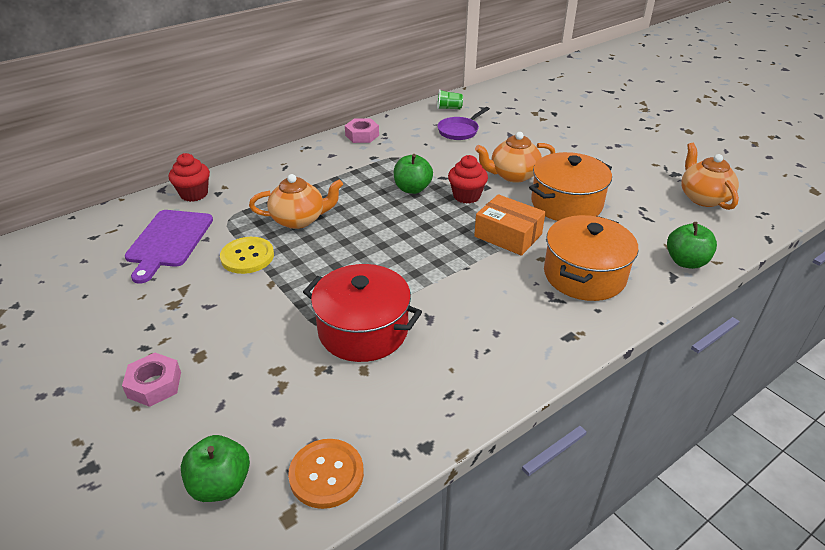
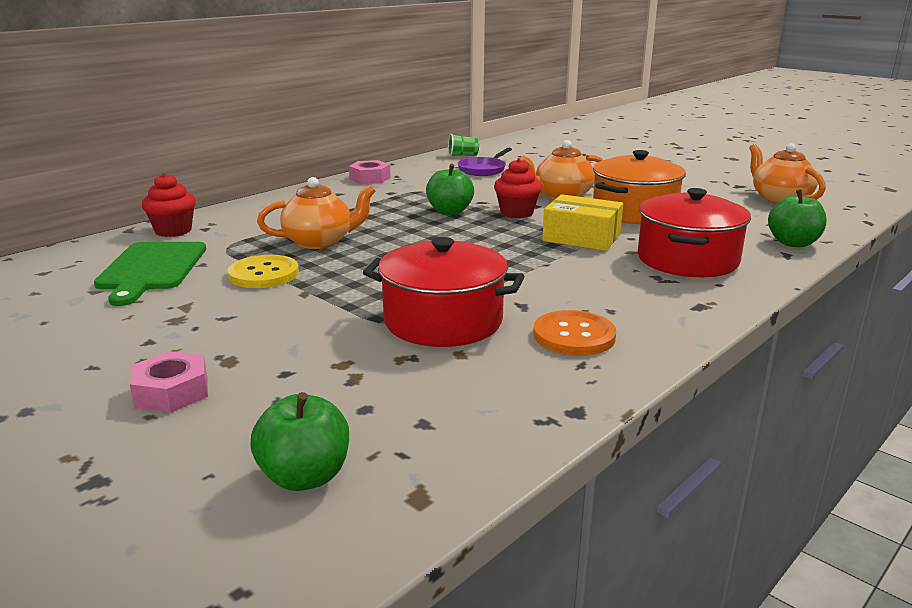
camera: 10 degrees left, 15 degrees down
(169, 241) = (151, 269): purple cutting board -> green cutting board
(326, 474) = (454, 450): orange button -> orange button (574, 336)
(508, 235) = (581, 237): orange box -> yellow box
(584, 275) = (687, 260): orange pot -> red pot

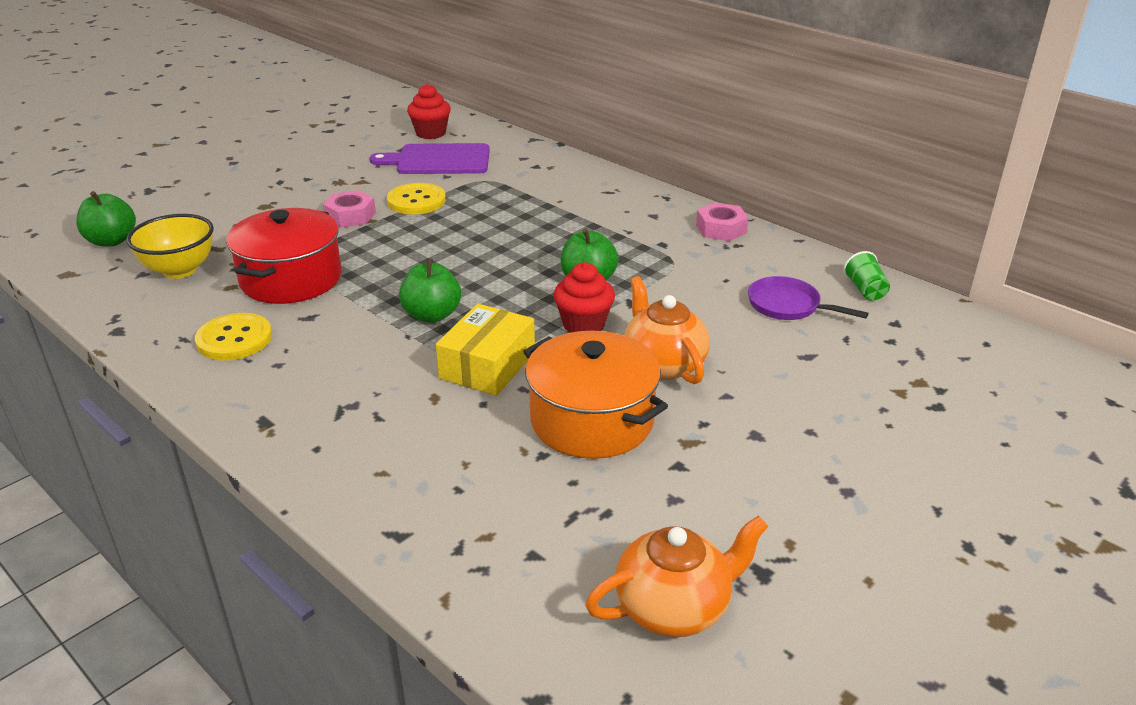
camera: 90 degrees right, 10 degrees up
(151, 269) = (439, 160): green cutting board -> purple cutting board
(172, 392) = (231, 195): pink nut -> pink nut (350, 216)
(173, 231) = (529, 155): red cupcake -> red cupcake (431, 133)
(319, 242) = (492, 217): orange teapot -> none
(416, 394) = (180, 270): none -> yellow bowl
(574, 336) = (234, 339): orange button -> yellow button
(687, 260) = (396, 437): red pot -> none
(793, 243) = (441, 555): green apple -> green apple (432, 315)

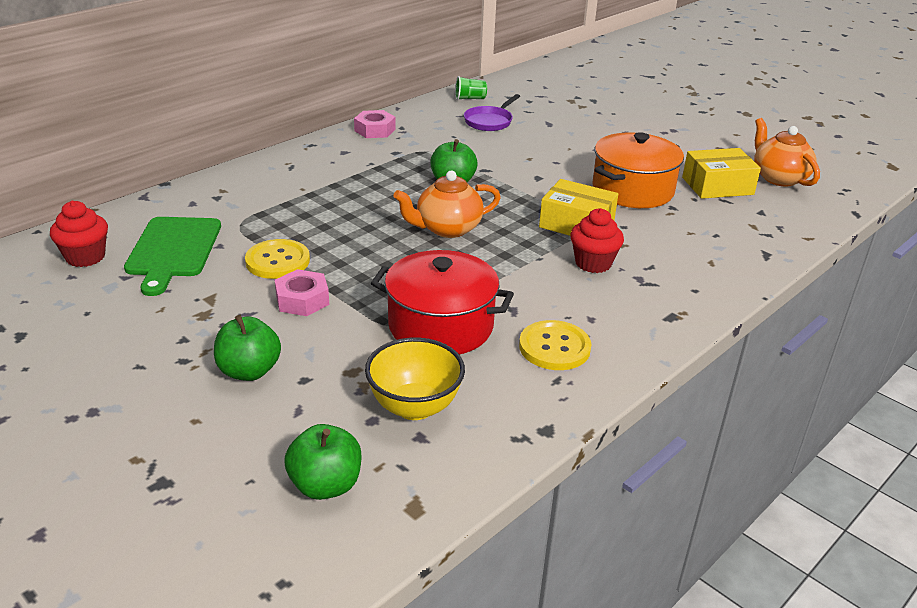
camera: 90 degrees left, 0 degrees up
(432, 315) = (507, 248): green apple -> green apple (249, 371)
(439, 160) = (173, 250): purple cutting board -> green cutting board
(583, 325) = (518, 187): red cupcake -> red cupcake (593, 263)
(623, 515) = (717, 186): none -> yellow box
(663, 364) = (565, 164): orange teapot -> orange teapot (447, 229)

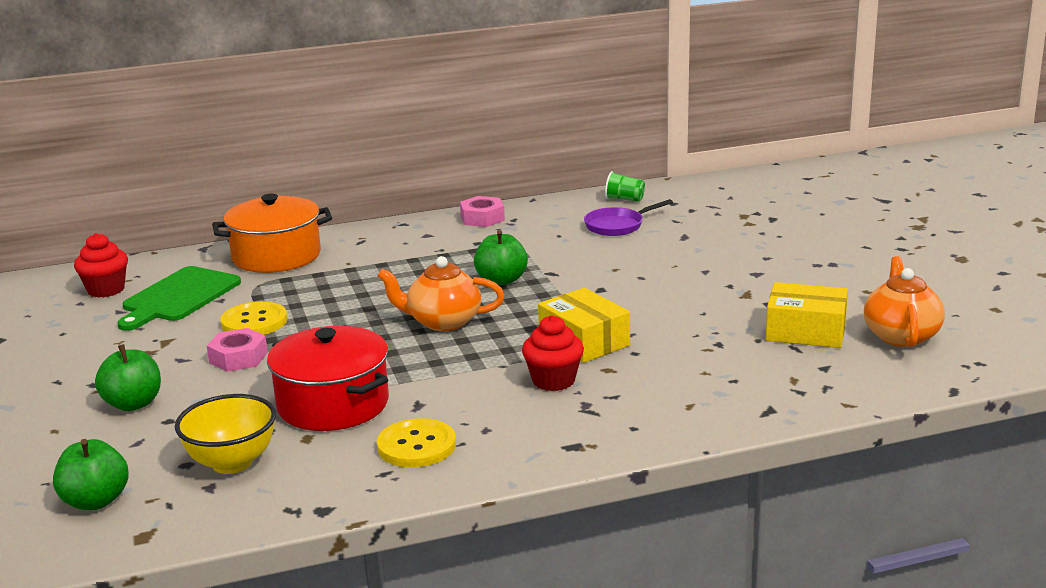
camera: 30 degrees right, 10 degrees down
(632, 190) = (693, 319): orange pot -> orange pot (276, 256)

